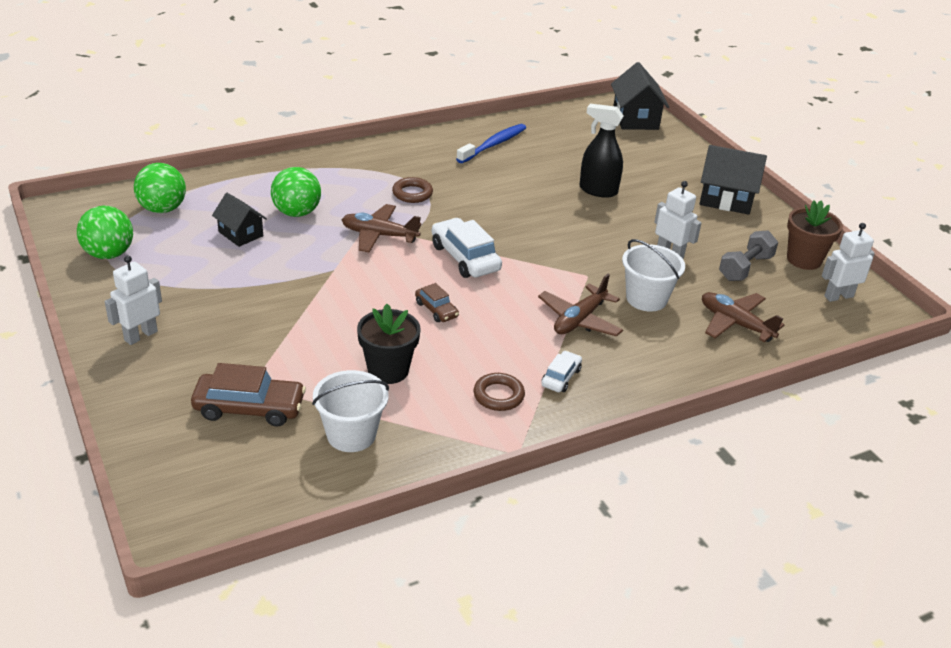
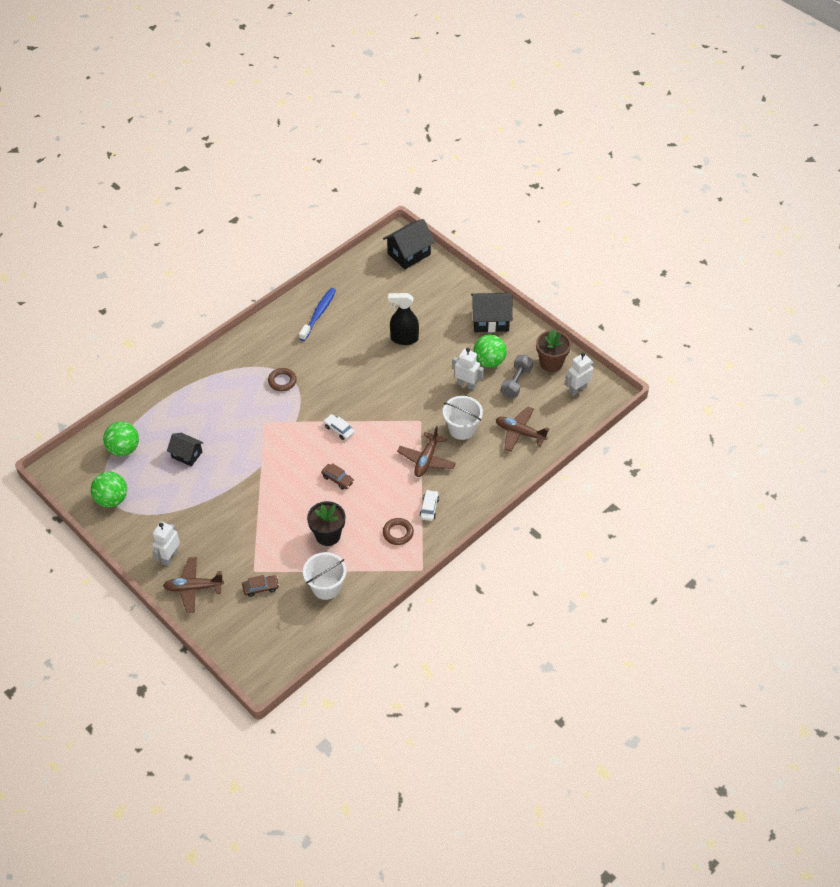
camera: 15 degrees left, 15 degrees up
(249, 408) = (261, 588): brown car -> brown car, size x0.56
(297, 213) = (214, 424): green ball -> green ball (489, 361)
(379, 235) = (276, 427): brown plane -> brown plane (193, 588)
(465, 258) = (339, 429): white car -> white car, size x0.56
(635, 119) = (409, 254): black house -> black house turned 75 degrees clockwise

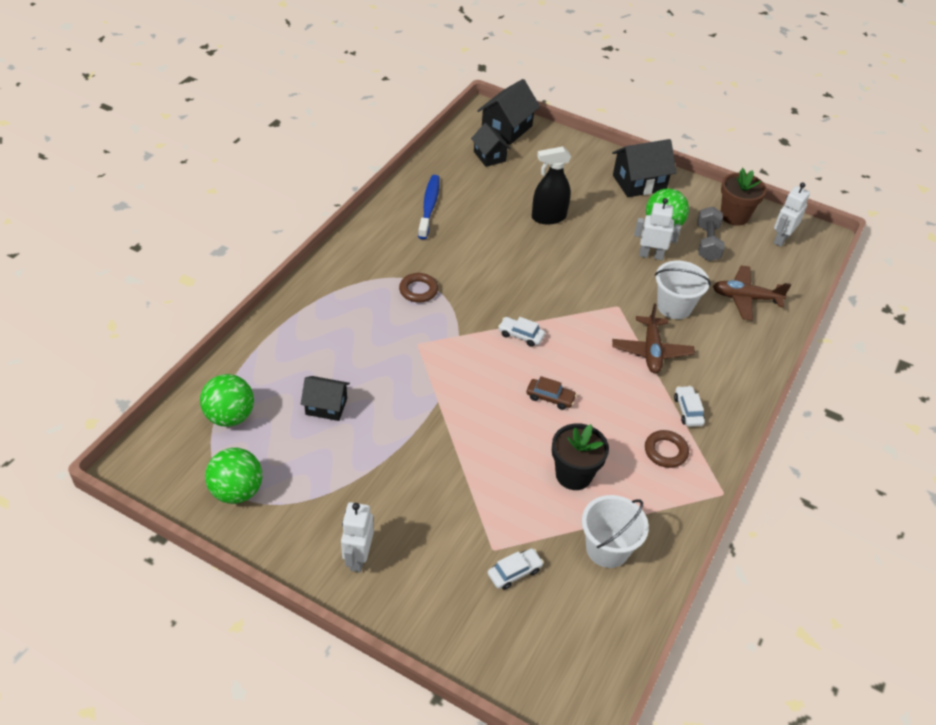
camera: 20 degrees left, 5 degrees down
(193, 588) = (413, 596): brown plane -> none
(261, 588) = (514, 572): brown car -> white car
(384, 277) = (489, 156): none -> black house

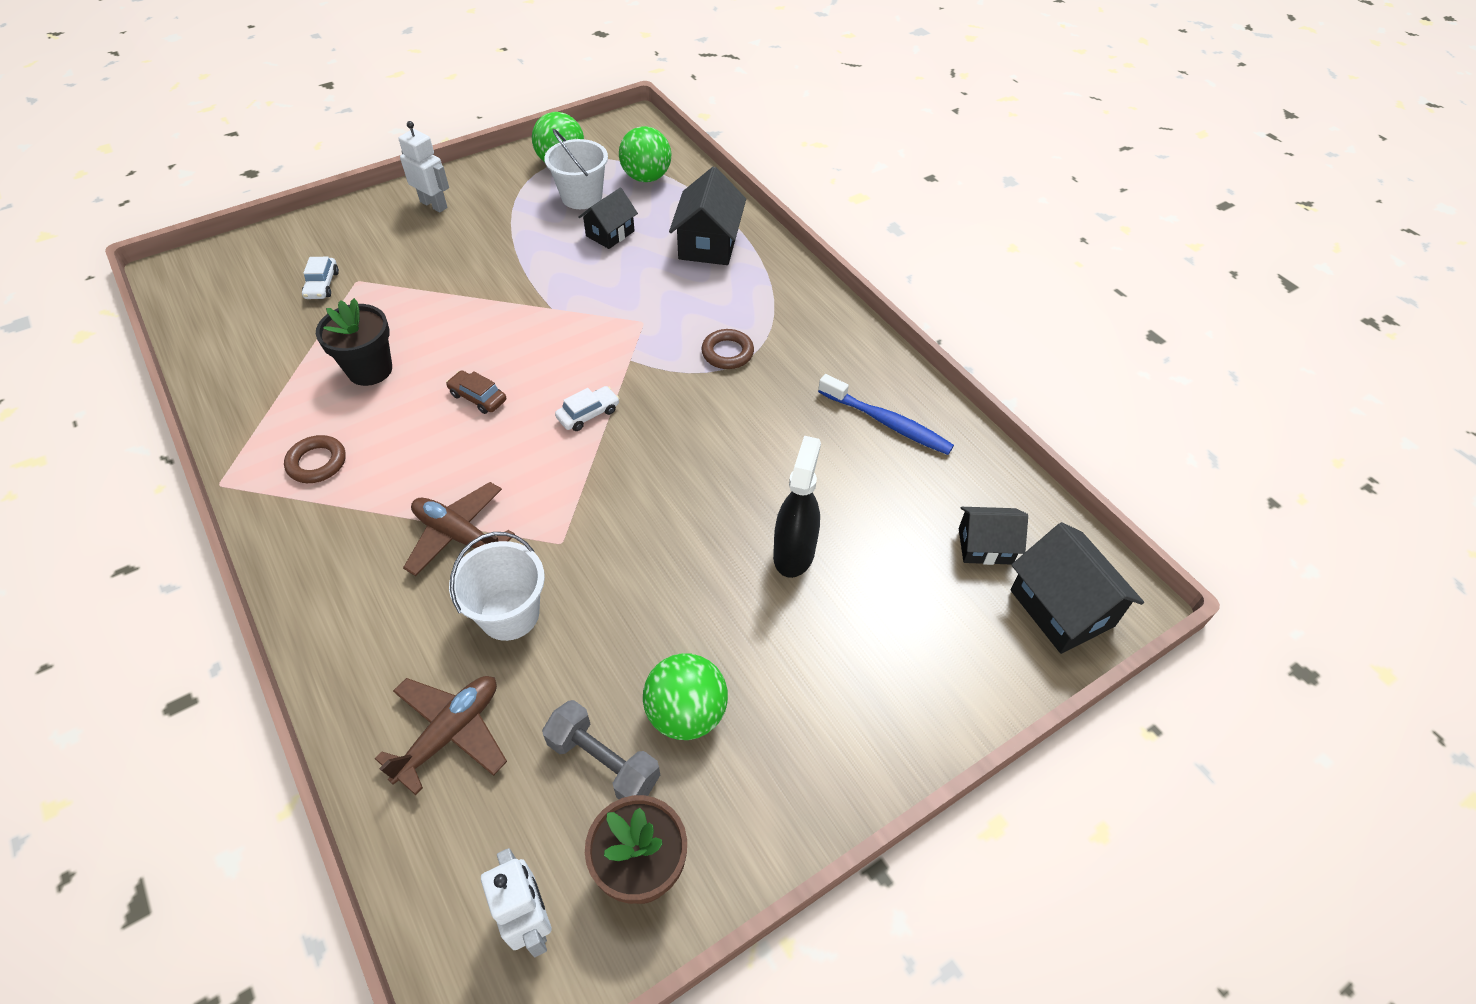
camera: 120 degrees right, 5 degrees up
(550, 398) = (478, 397): brown car -> brown car turned 75 degrees clockwise
(607, 549) = (273, 355): white bucket -> white bucket (581, 197)
(639, 183) = (820, 747): black house -> black house (708, 244)
(651, 255) = (630, 649): white robot -> none
(688, 410) = (343, 519): white car -> none

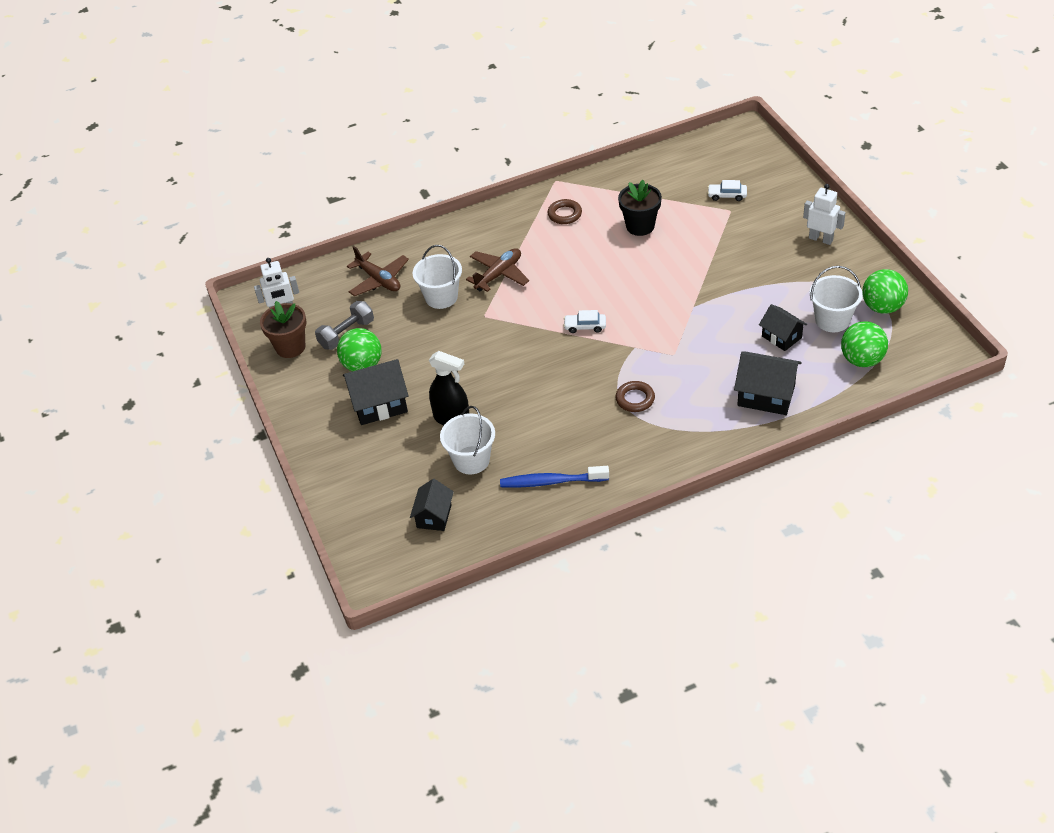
camera: 105 degrees right, 5 degrees down
(434, 204) = (821, 239): white robot -> white robot turned 105 degrees counterclockwise
(478, 397) = (608, 275): brown car -> none
(588, 414) = (585, 326): white car -> white car turned 120 degrees clockwise
(870, 516) = (471, 460): none -> white bucket
(887, 423) = (551, 481): blue toothbrush -> blue toothbrush turned 45 degrees clockwise
(1061, 608) = (378, 546): black house -> black house (379, 404)

